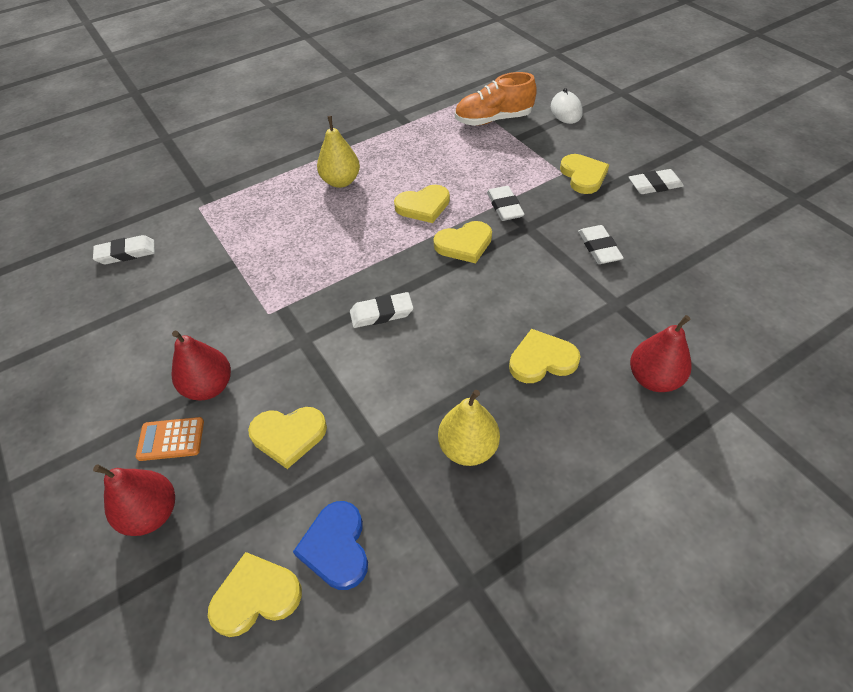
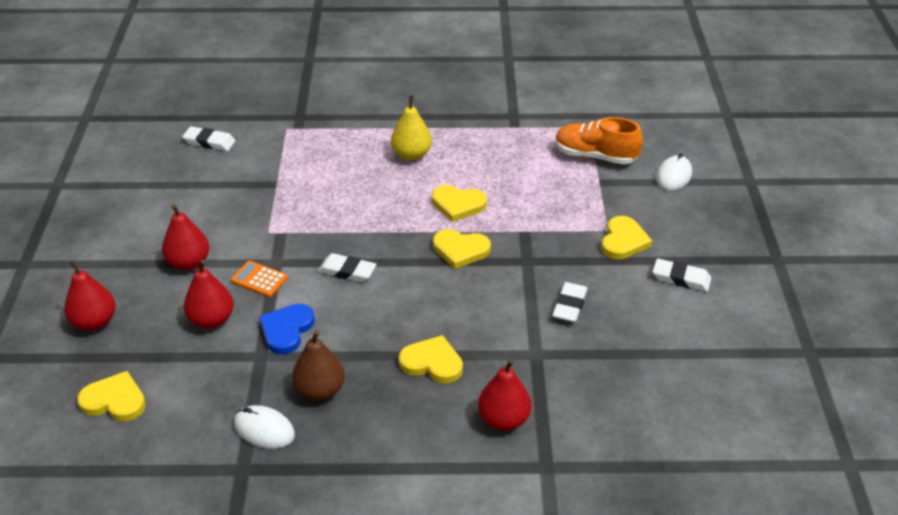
camera: 30 degrees right, 10 degrees down
(171, 439) = (139, 284): orange calculator -> orange calculator (259, 279)
(288, 435) = (211, 320): yellow heart -> red pear
(336, 547) = (182, 401): blue heart -> blue heart (287, 330)
(452, 525) = (264, 429): none -> white mouse
(468, 448) = (320, 390): yellow pear -> brown pear
(504, 206) = (525, 235): white eraser -> none

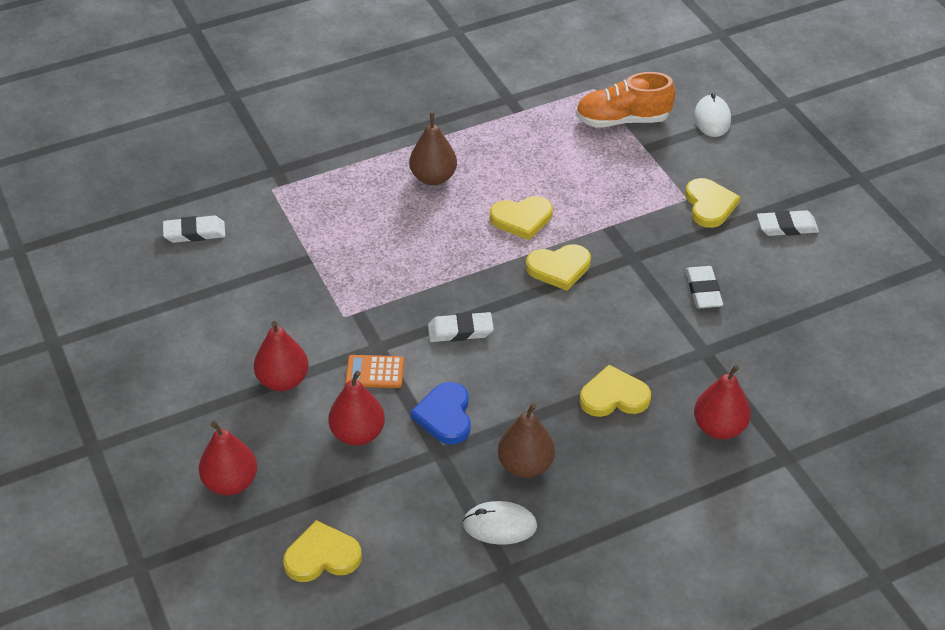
camera: 25 degrees left, 5 degrees up
(411, 155) = (433, 177): yellow pear -> brown pear

